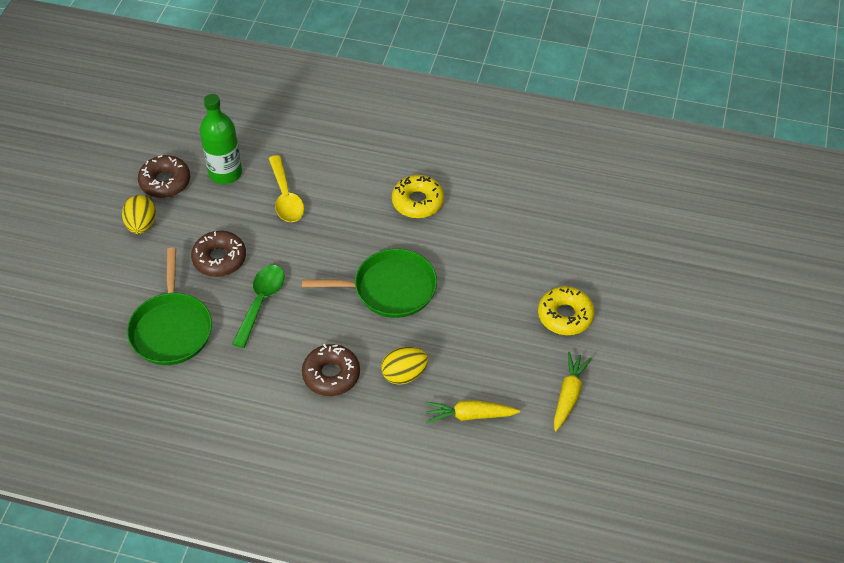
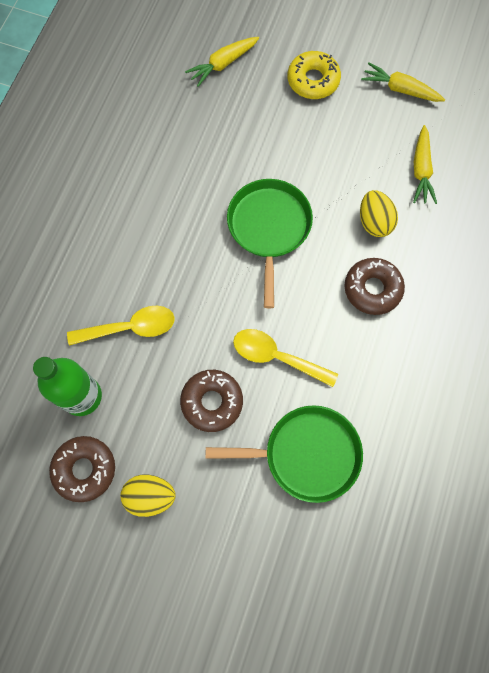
camera: 85 degrees left, 20 degrees up
(261, 302) = (276, 357): green spoon -> yellow spoon
(417, 202) = (156, 193): yellow donut -> none
(570, 239) = (222, 64): none -> yellow carrot

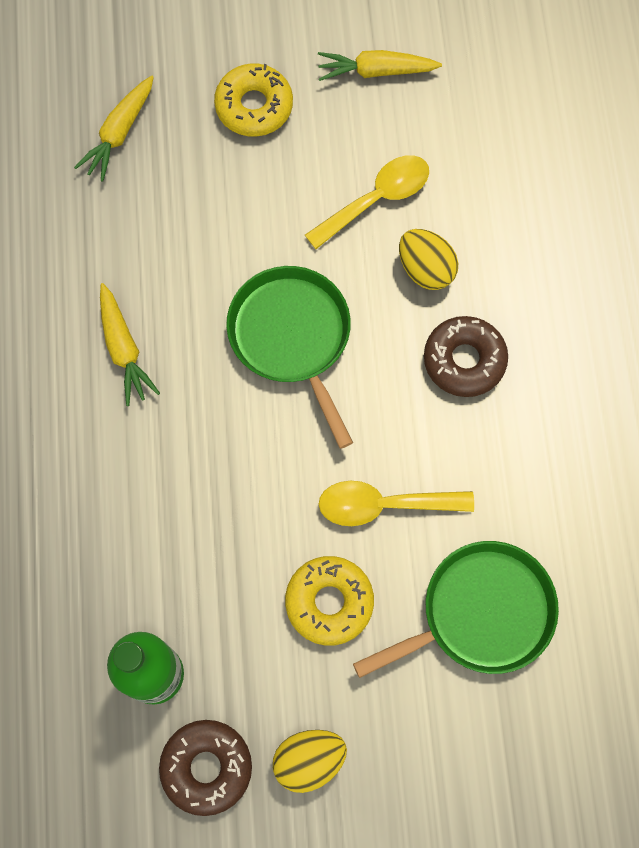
camera: 25 degrees left, 0 degrees up
(130, 328) = (173, 554): yellow spoon -> yellow spoon (376, 199)
(212, 402) = (329, 602): brown donut -> yellow donut
(421, 170) = (453, 173): yellow carrot -> yellow carrot (124, 350)

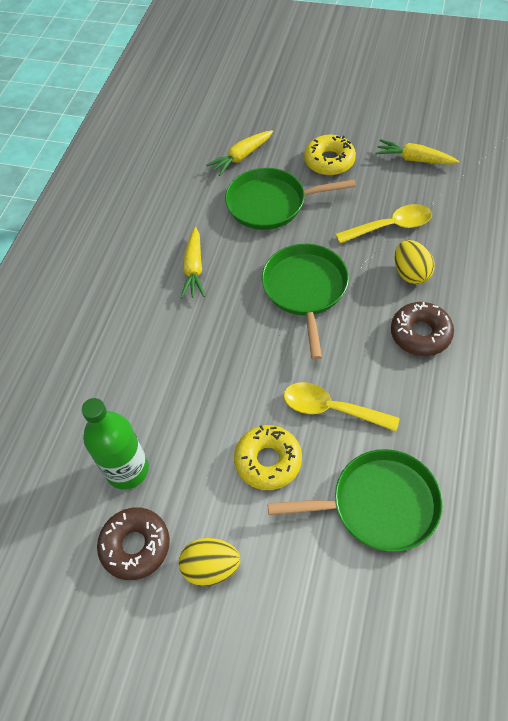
camera: 25 degrees right, 15 degrees down
(193, 206) = (270, 204): none -> green pan

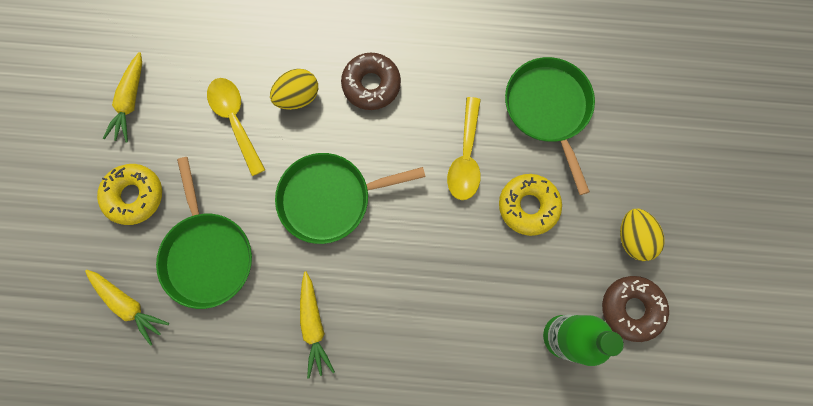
camera: 105 degrees left, 20 degrees up
(194, 269) = (314, 325): yellow carrot -> yellow carrot turned 90 degrees clockwise

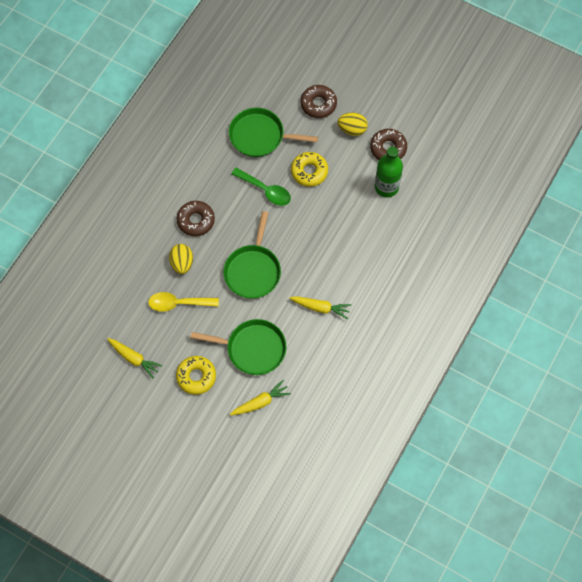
camera: 65 degrees left, 10 degrees down
(465, 157) = (265, 190): yellow spoon -> green spoon
(646, 168) = (318, 104): none -> brown donut

